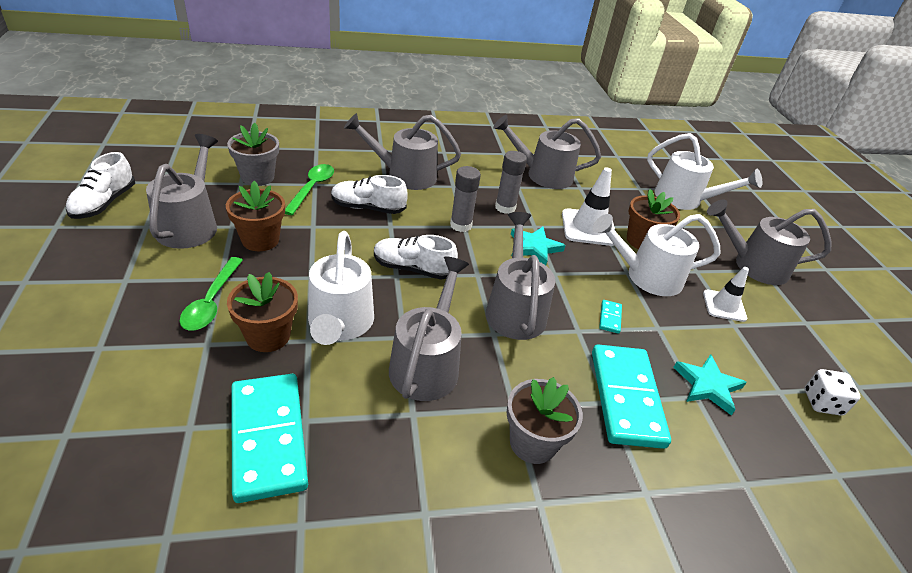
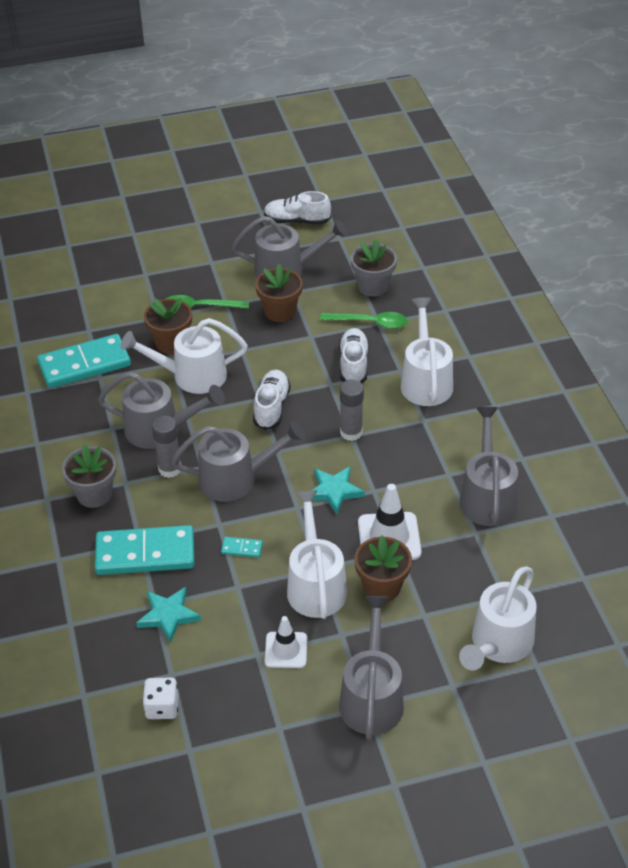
camera: 90 degrees right, 5 degrees up
(404, 175) = (425, 380): grey watering can -> white watering can
(505, 207) = (399, 465): grey glue stick -> grey glue stick (169, 469)

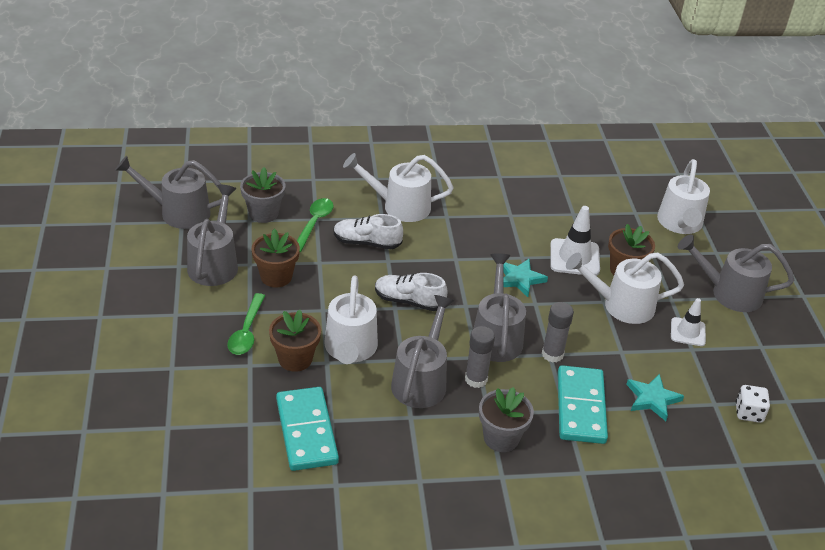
camera: 85 degrees left, 5 degrees down
(242, 548) = (579, 343): turquoise domino -> none
(296, 221) = (138, 245): white shoe -> none
(351, 432) = (452, 258): grey glue stick -> grey glue stick (552, 354)
(487, 496) = (536, 200): grey watering can -> grey watering can (177, 212)
(498, 645) = (680, 224): white watering can -> white watering can turned 60 degrees clockwise

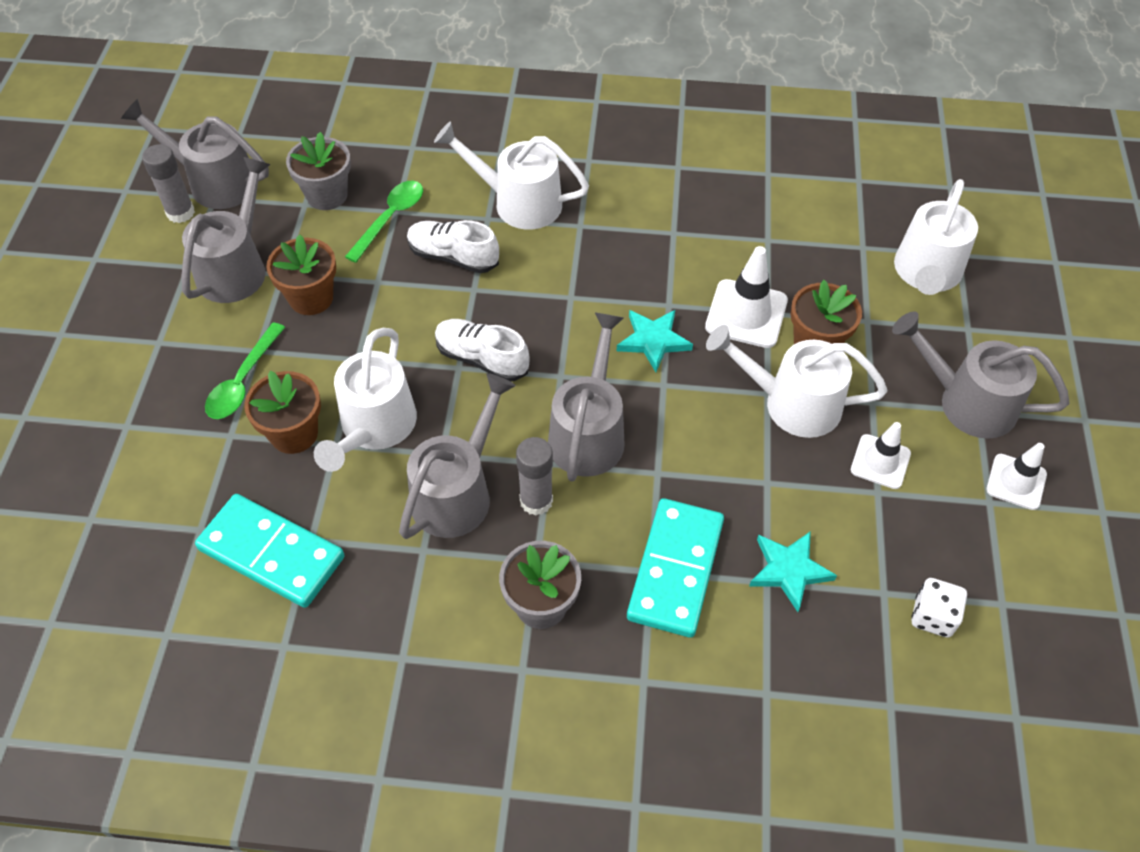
camera: 15 degrees right, 15 degrees up
(307, 431) = (272, 553): turquoise domino -> turquoise domino turned 60 degrees counterclockwise
(552, 354) = (661, 473): grey glue stick -> grey glue stick (180, 213)
(773, 334) = (1016, 482): none -> white traffic cone

